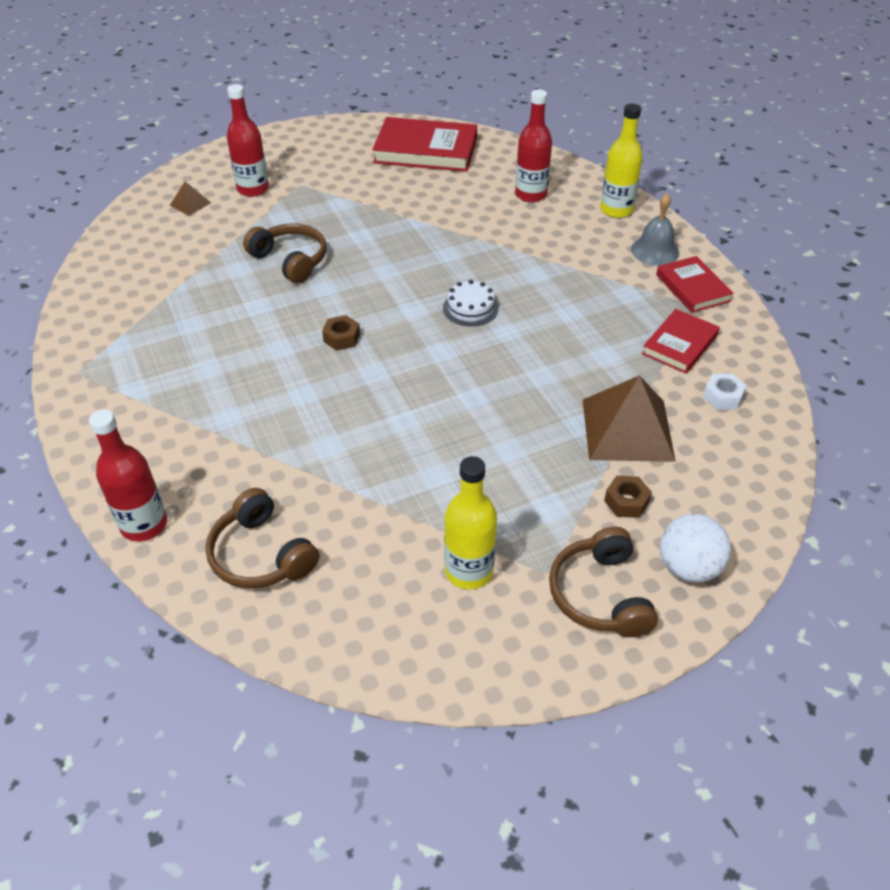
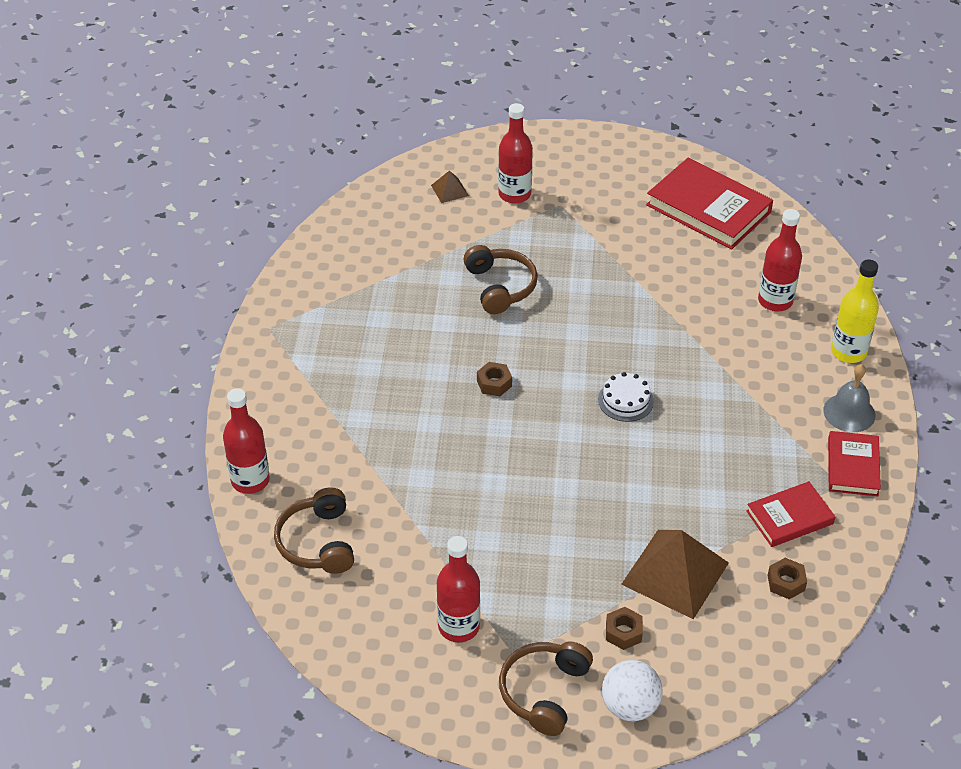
camera: 30 degrees right, 0 degrees up
(469, 571) = (459, 626): yellow bottle -> red bottle
(722, 397) = (786, 583): white nut -> brown nut

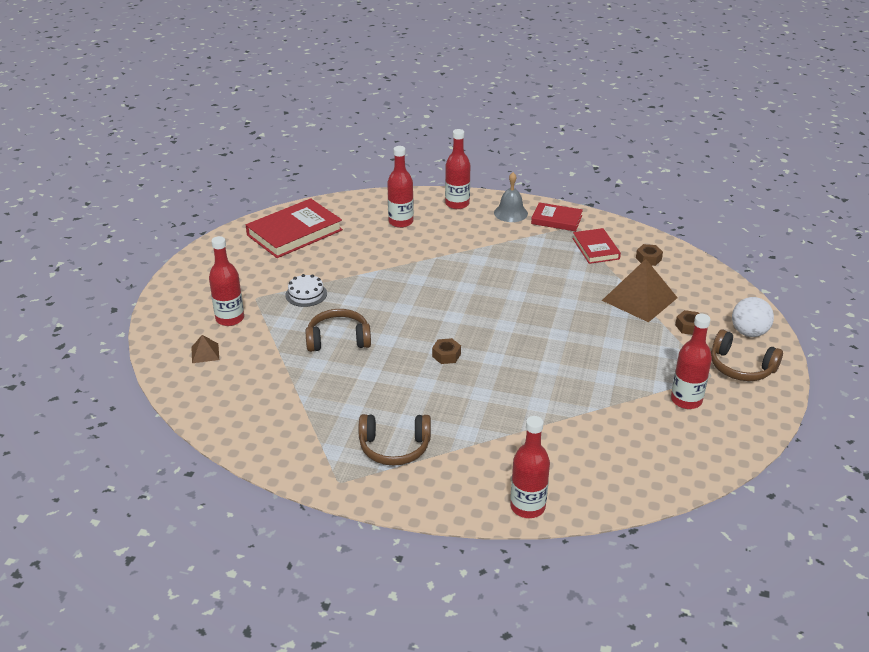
camera: 80 degrees left, 10 degrees down
(318, 542) = (601, 469): brown headphones -> brown headphones (394, 447)
(625, 400) = (479, 296): white cake -> white cake (306, 294)
(848, 352) = (457, 204): yellow bottle -> red bottle

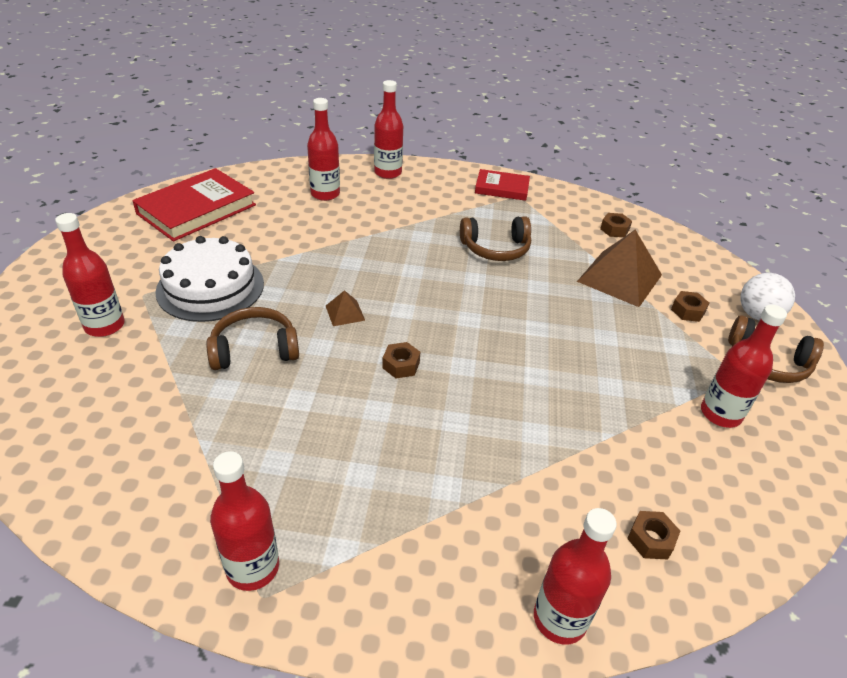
camera: 10 degrees left, 5 degrees up
(205, 353) = (64, 380): brown pyramid -> brown pyramid (345, 313)
(306, 294) = (210, 287): white cake -> white cake, size x1.96
(333, 467) = (253, 568): none -> red bottle
(394, 447) = (344, 522): brown headphones -> brown headphones (495, 248)
(510, 213) = (449, 182): grey bell -> none
(596, 248) = (553, 219): red book -> none
(603, 471) = (651, 539): none -> brown nut

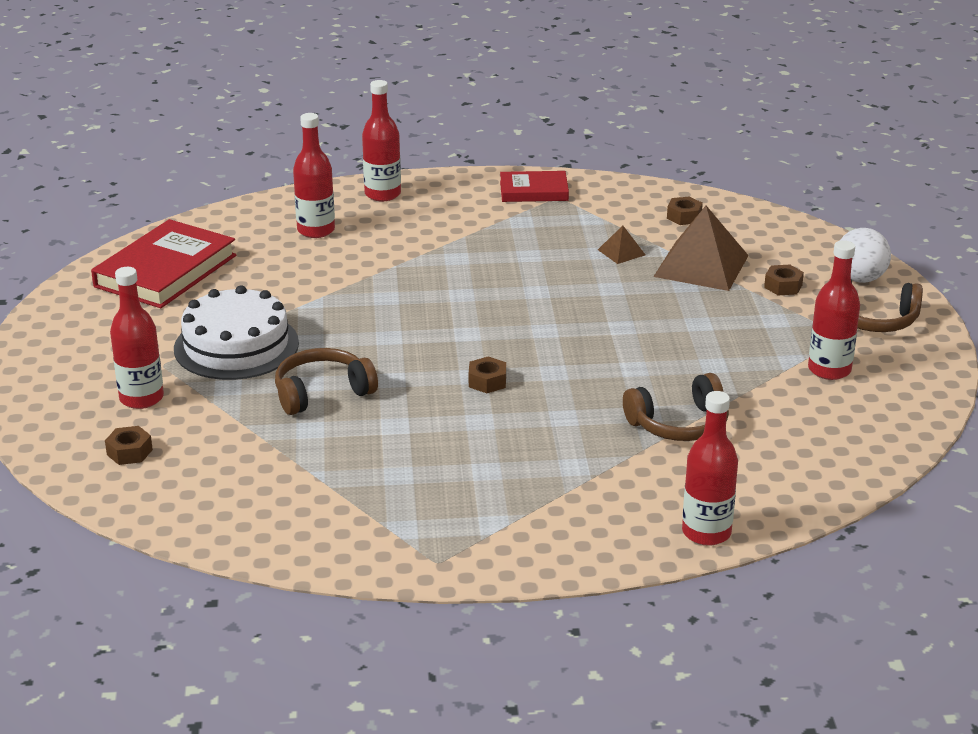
camera: 10 degrees left, 10 degrees down
(253, 568) = (418, 546): red bottle -> none
(345, 313) = (404, 346): brown pyramid -> brown pyramid (621, 252)
(495, 248) = (549, 258): brown headphones -> brown headphones (679, 424)
(651, 539) = (776, 471): brown nut -> brown nut (129, 452)

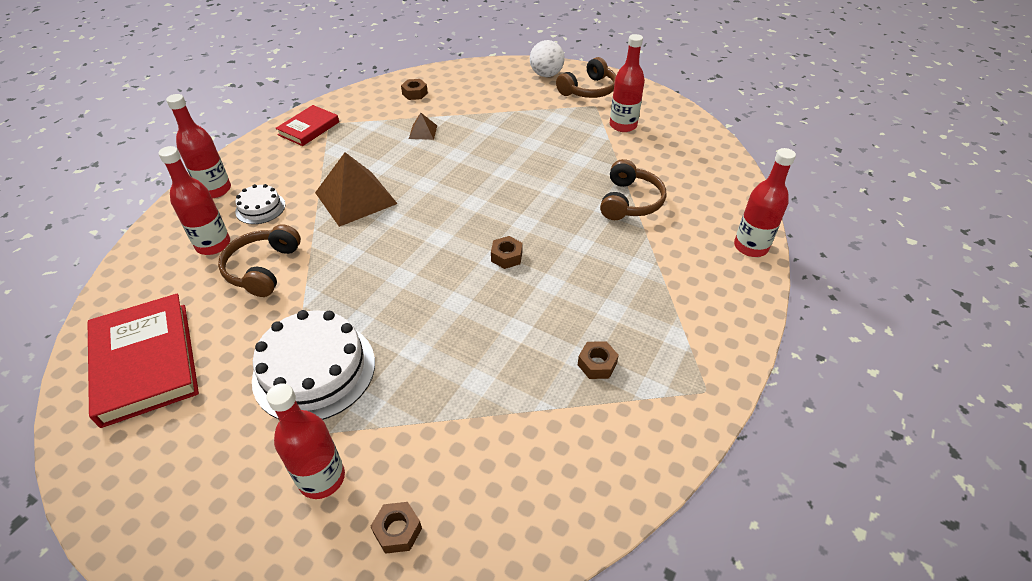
camera: 55 degrees left, 15 degrees up
(322, 392) = (435, 349): brown headphones -> brown headphones (263, 268)
(388, 227) = (260, 208): none -> white cake
(701, 265) = (473, 113): brown pyramid -> brown pyramid (355, 198)
(783, 286) = (526, 99): brown nut -> brown nut (597, 364)

